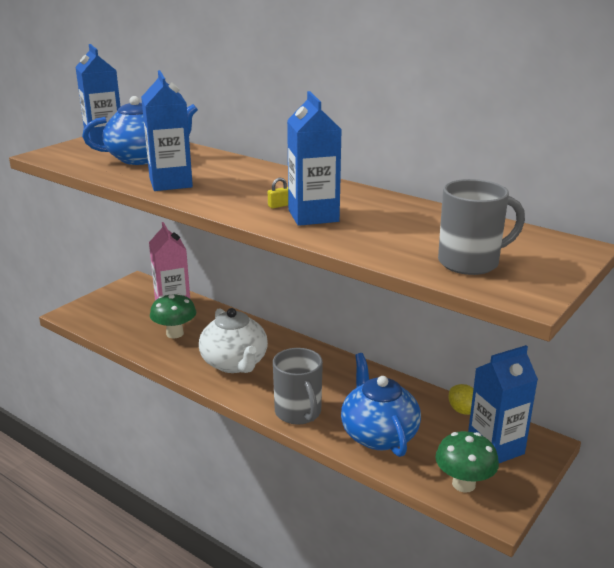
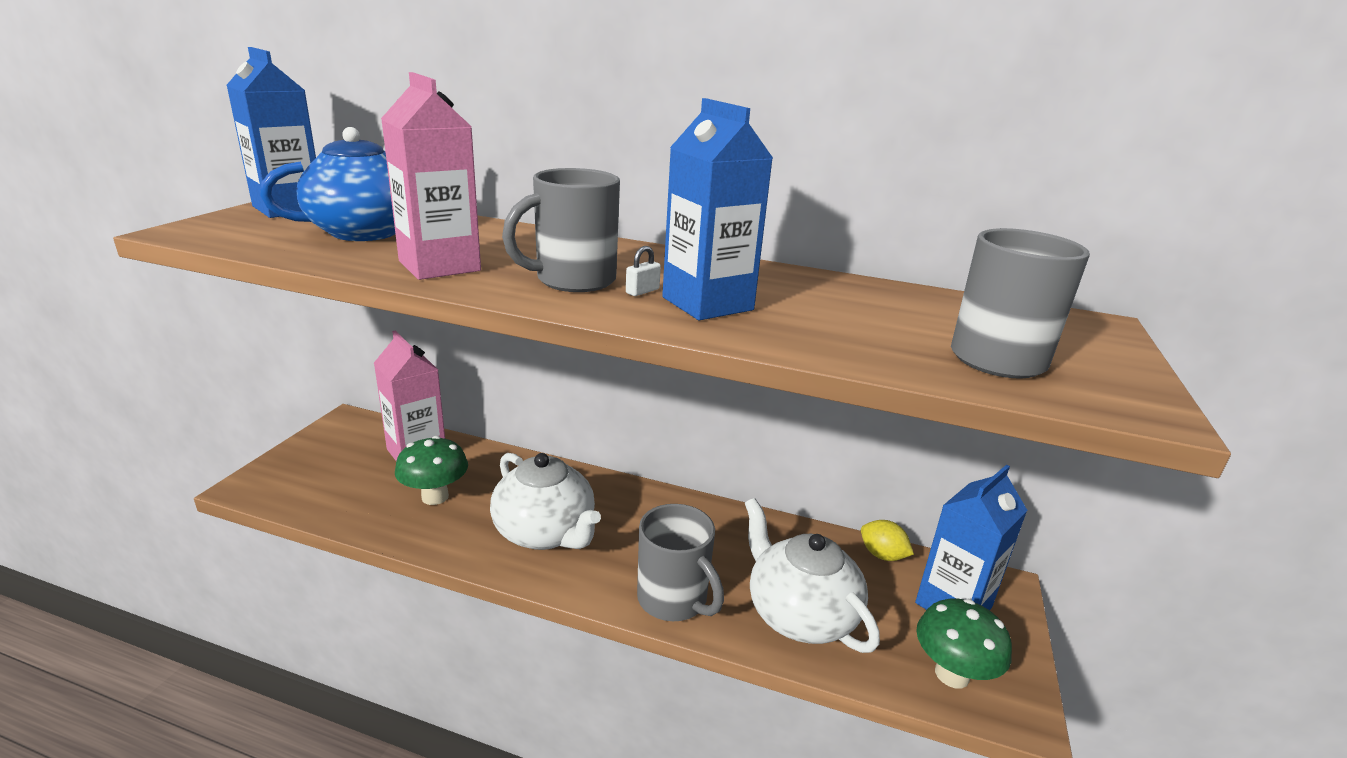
camera: 20 degrees left, 0 degrees up
(170, 183) = (439, 266): blue carton -> pink carton
(242, 196) = (573, 280): none -> grey mug
(279, 205) = (642, 291): yellow padlock -> white padlock
(378, 434) = (800, 615): blue teapot -> white teapot

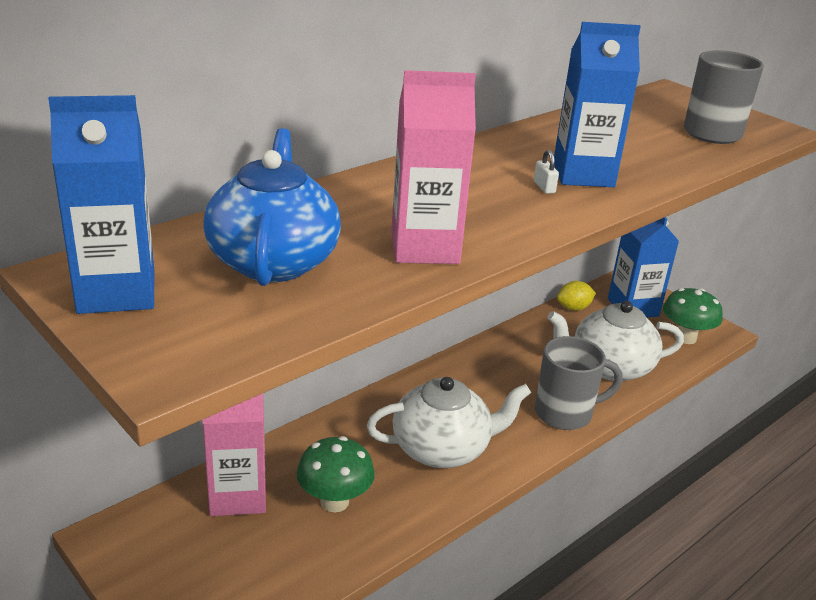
camera: 60 degrees left, 5 degrees up
(573, 280) = (503, 204): grey mug -> none

